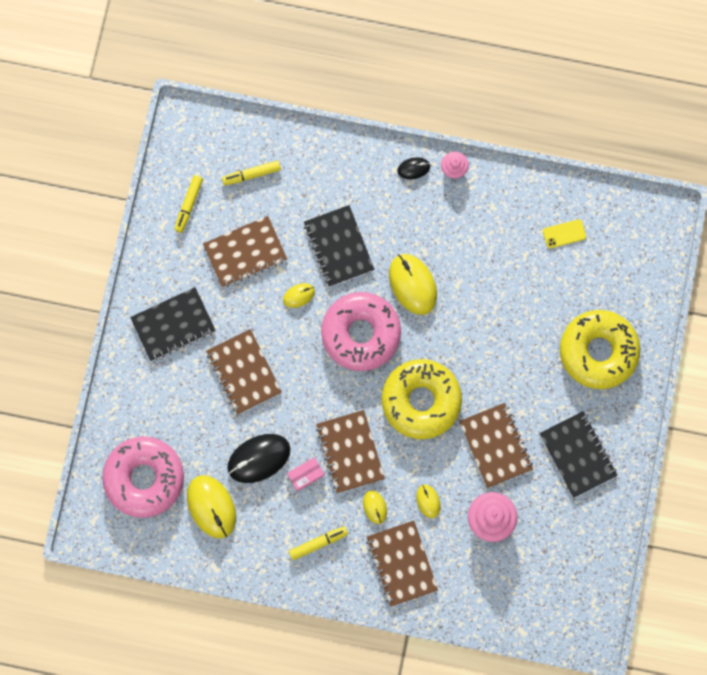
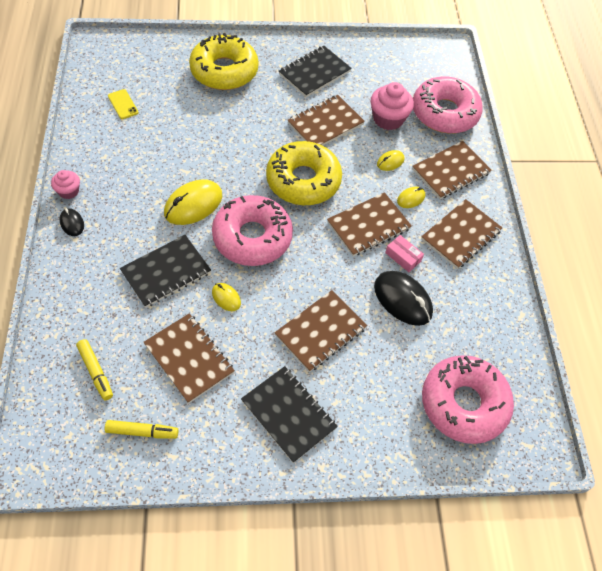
camera: 110 degrees left, 20 degrees down
(211, 506) = (466, 331): yellow mouse -> none
(318, 543) = (461, 235): yellow marker -> brown notebook
(487, 588) = (444, 113): none -> pink donut

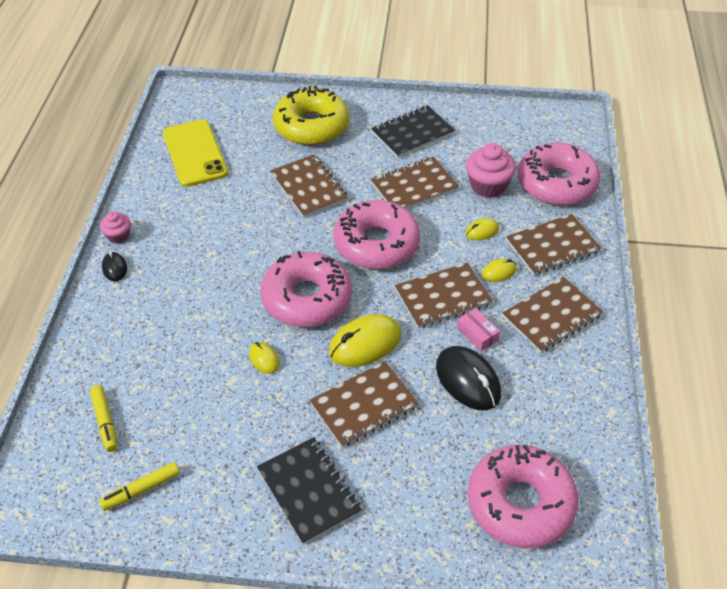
camera: 15 degrees right, 10 degrees down
(123, 104) = (195, 153): yellow phone -> yellow phone, size x2.24
(142, 431) = (141, 490): yellow marker -> yellow marker turned 135 degrees clockwise
(166, 272) = (204, 326): black notebook -> none
(189, 358) = (209, 419): brown notebook -> brown notebook (309, 187)
(193, 204) = (248, 259): yellow mouse -> yellow mouse (365, 343)
(303, 181) = (376, 244): yellow donut -> pink donut

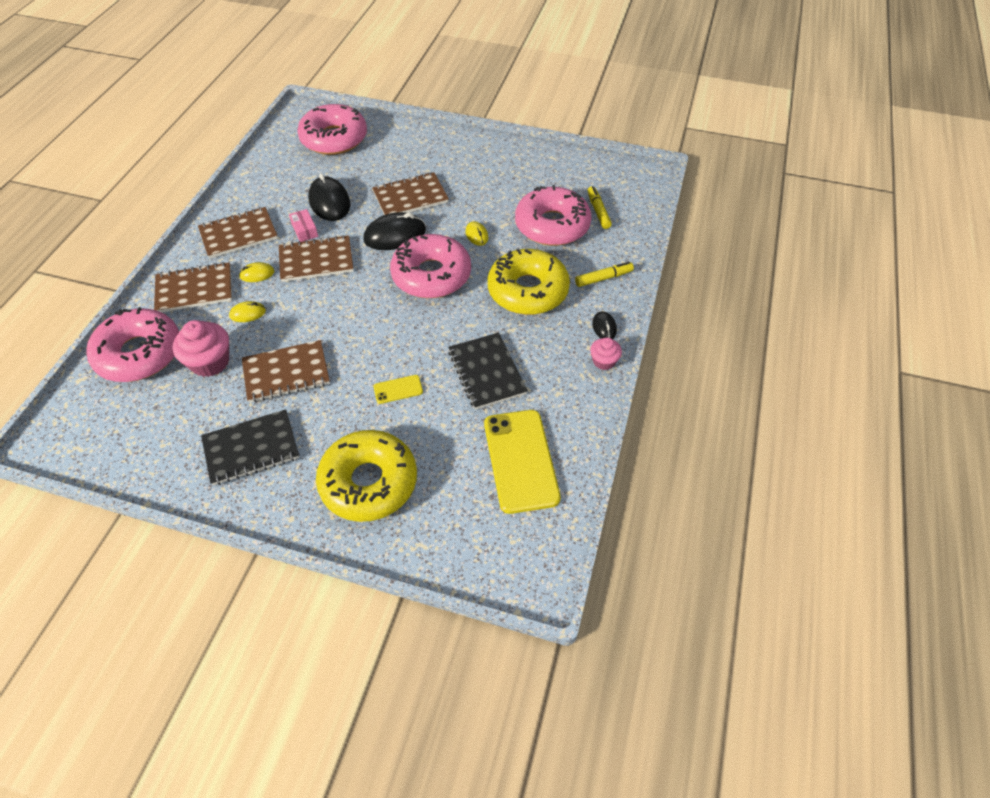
camera: 170 degrees left, 5 degrees up
(141, 490) = (570, 172): yellow marker -> yellow marker (603, 278)
(196, 296) = (528, 291): none -> yellow donut
(309, 187) = (398, 389): brown notebook -> yellow phone
(309, 491) = (461, 159): black notebook -> black notebook (487, 372)
(365, 343) = (395, 235): yellow mouse -> black mouse
(376, 244) = (352, 315): pink donut -> pink donut (552, 225)

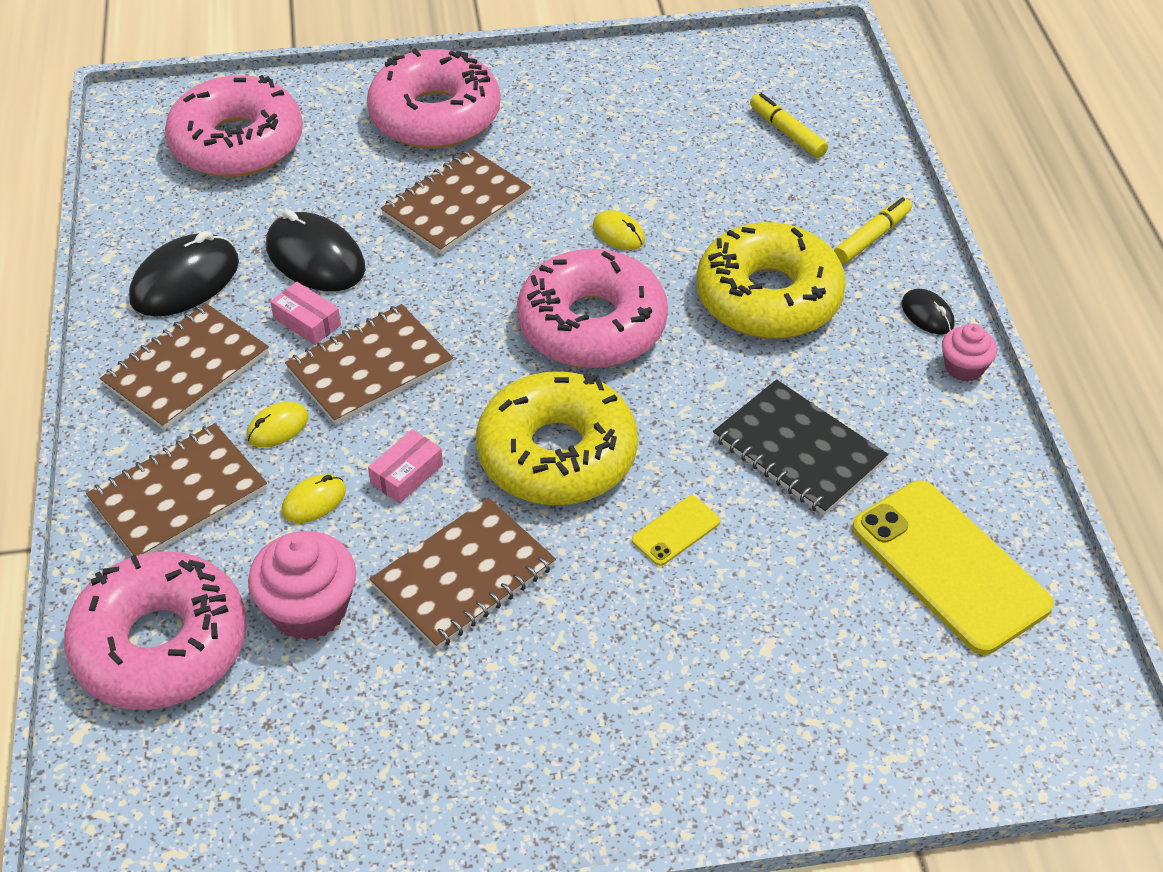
camera: 25 degrees left, 5 degrees down
(251, 449) = (499, 724): black notebook -> none
(296, 316) = (407, 474): none -> pink box
(369, 482) = (739, 696): yellow donut -> yellow donut (557, 454)
(395, 235) = (478, 278): black mouse -> black mouse (185, 281)
(552, 225) = (730, 178): pink donut -> pink donut (435, 116)

